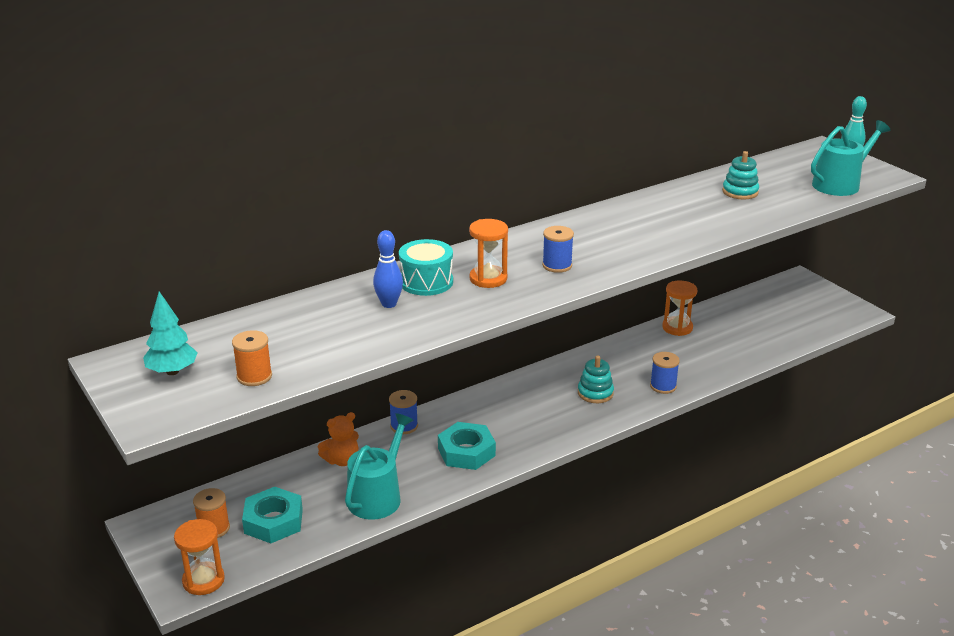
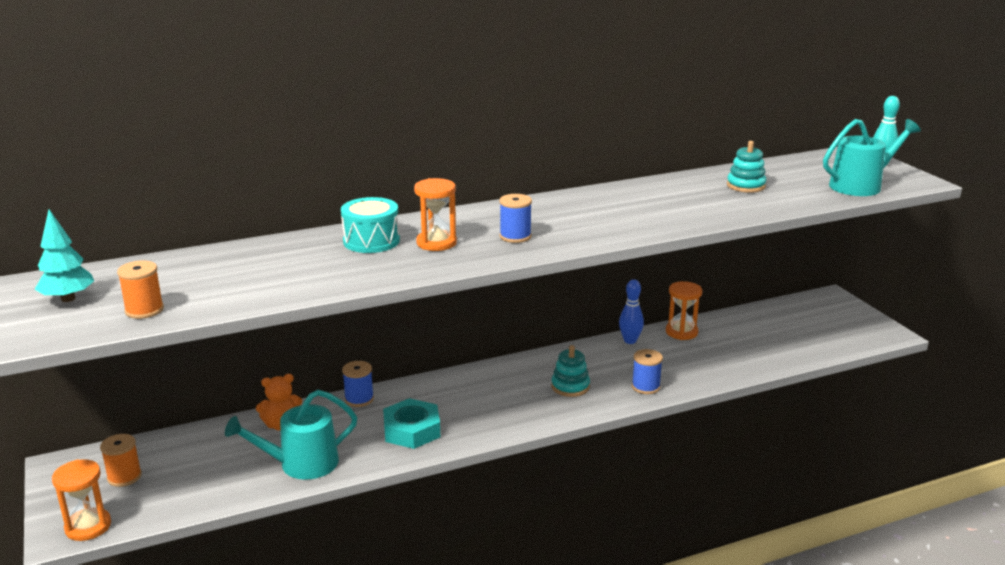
camera: 10 degrees right, 5 degrees down
(273, 521) = (186, 476): turquoise nut -> none
(378, 496) = (301, 464): turquoise watering can -> turquoise watering can turned 150 degrees counterclockwise
(389, 304) = (321, 257): blue bowling pin -> blue bowling pin (630, 341)

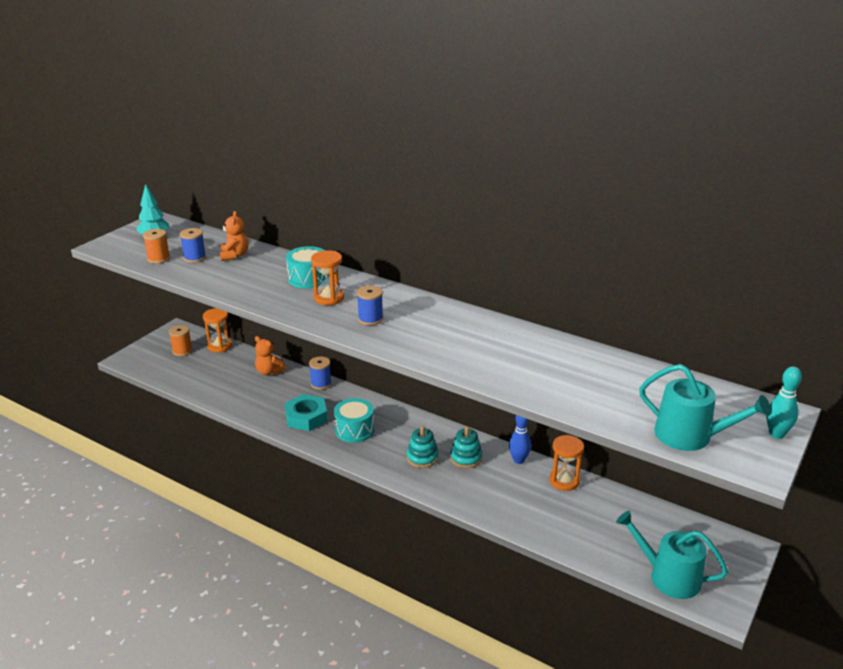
camera: 55 degrees right, 5 degrees up
(88, 526) = (136, 363): orange hourglass -> orange hourglass (219, 346)
(233, 264) = (234, 255): none -> orange teddy bear
(301, 464) = (238, 396): turquoise watering can -> turquoise watering can (668, 577)
(475, 408) = (354, 430): none -> turquoise drum
(645, 387) = (460, 492): blue spool -> blue spool (194, 258)
(746, 186) = (600, 378): turquoise stacking toy -> turquoise stacking toy (466, 458)

